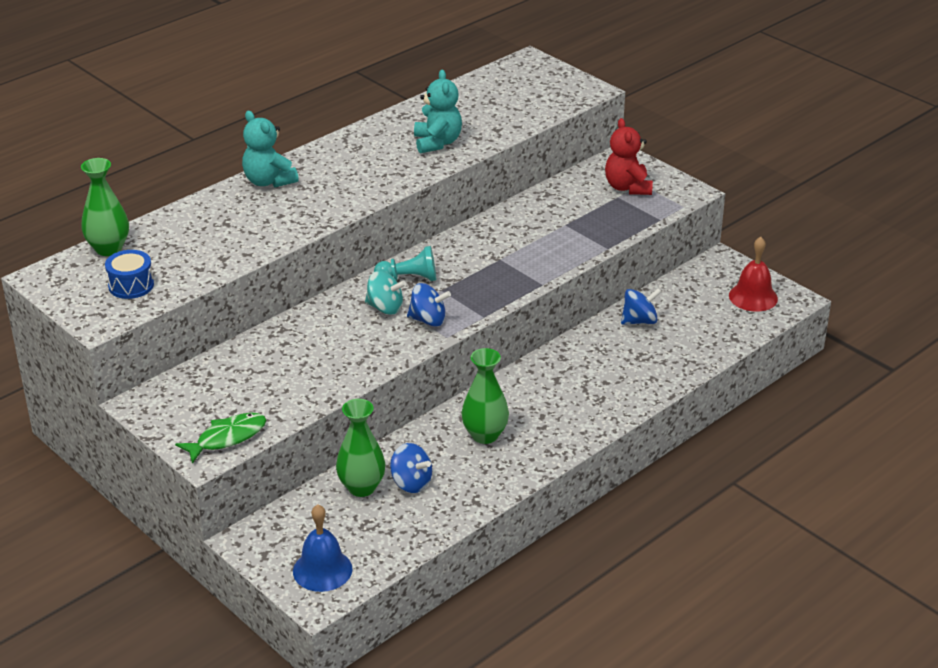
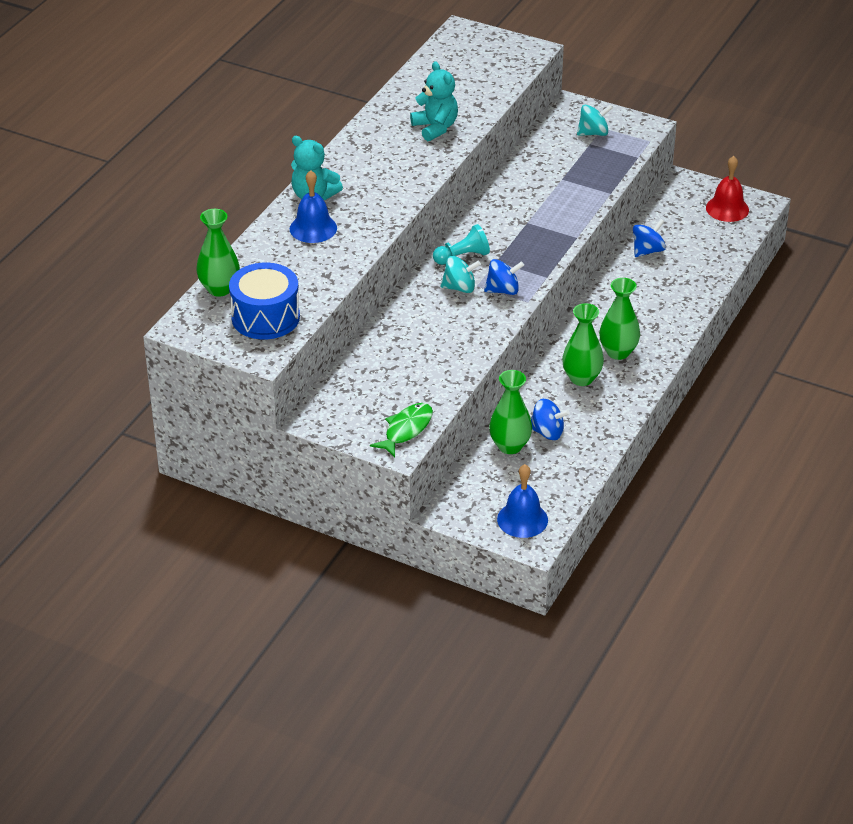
camera: 20 degrees left, 5 degrees up
(131, 285) = (265, 317): blue drum -> blue drum, size x1.67
(244, 211) = (313, 228): none -> blue bell
(542, 417) = (618, 352): none -> green vase
(627, 187) = (593, 133): red teddy bear -> turquoise spinning top

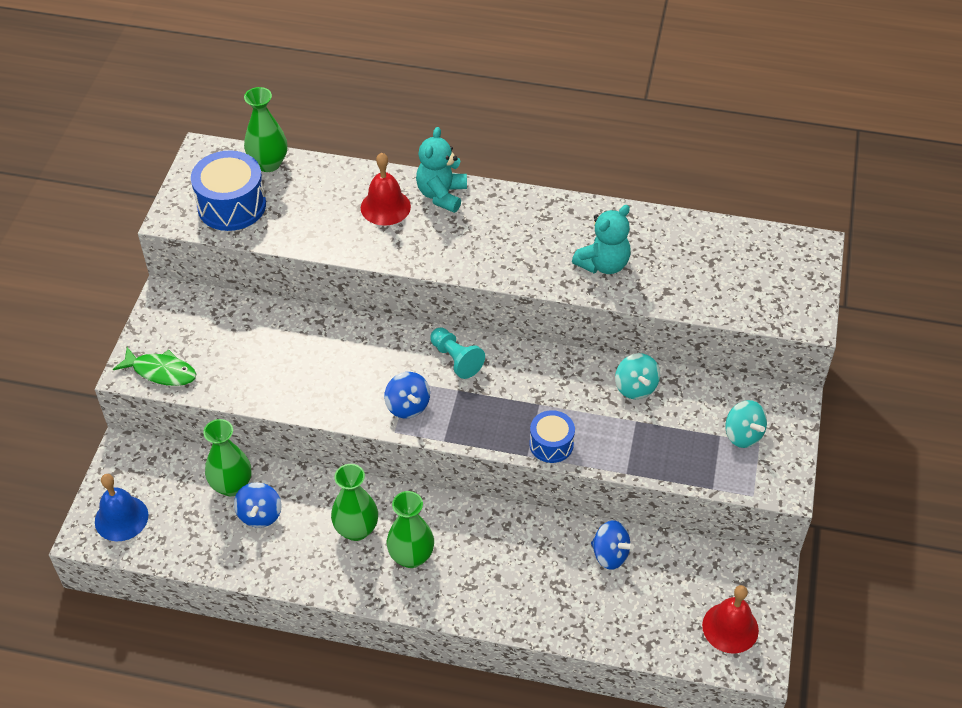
camera: 75 degrees right, 10 degrees up
(313, 228) = (385, 207): blue bell -> red bell
(459, 288) = (401, 368): turquoise spinning top -> turquoise spinning top (635, 387)
(570, 223) = (551, 444): none -> blue drum

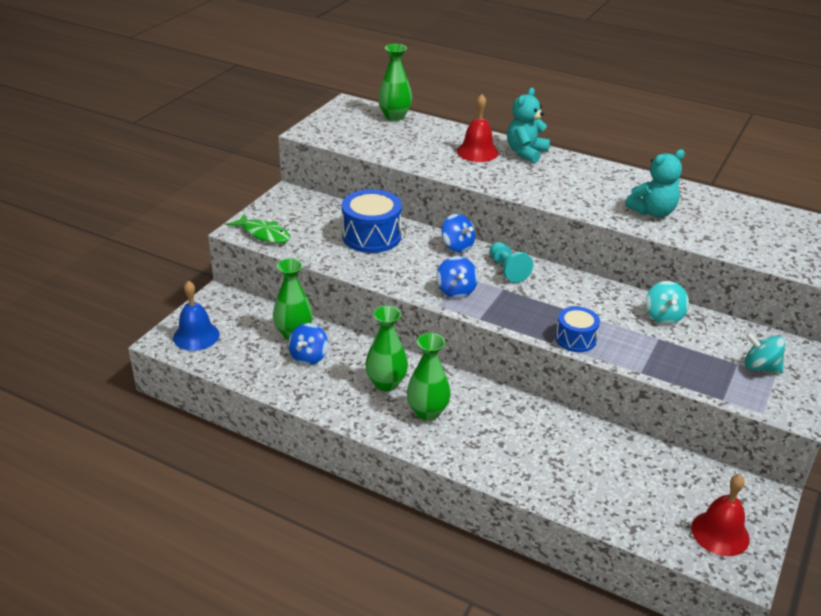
camera: 15 degrees right, 15 degrees down
(231, 205) = (356, 133): blue drum -> blue drum (371, 236)
(610, 554) = (612, 450): blue spinning top -> blue spinning top (457, 246)
(743, 435) = (760, 367): turquoise spinning top -> turquoise spinning top turned 135 degrees clockwise

